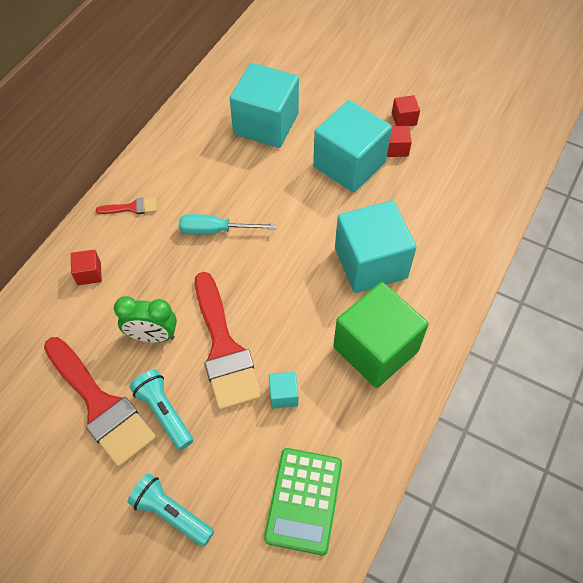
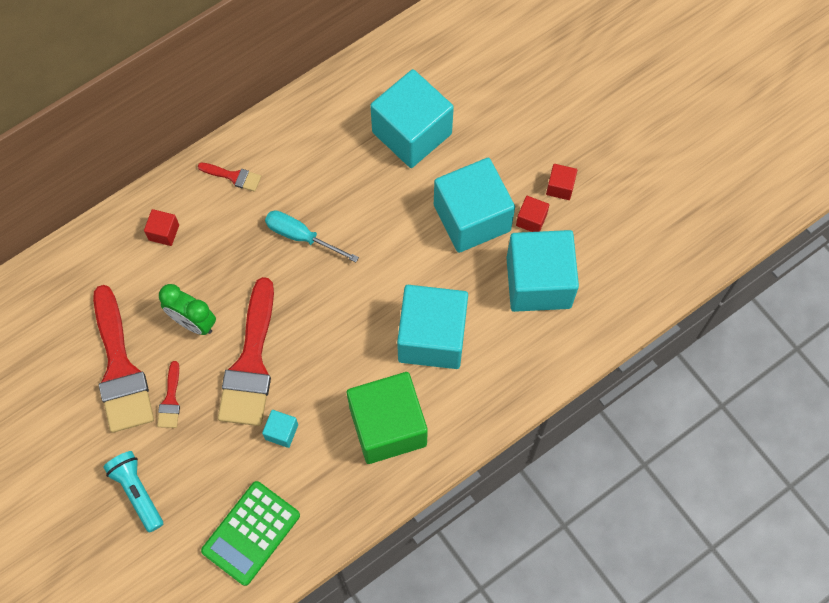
camera: 25 degrees right, 10 degrees up
(164, 412) = (170, 400): turquoise flashlight -> red brush
(430, 189) = (538, 282): none -> turquoise cube

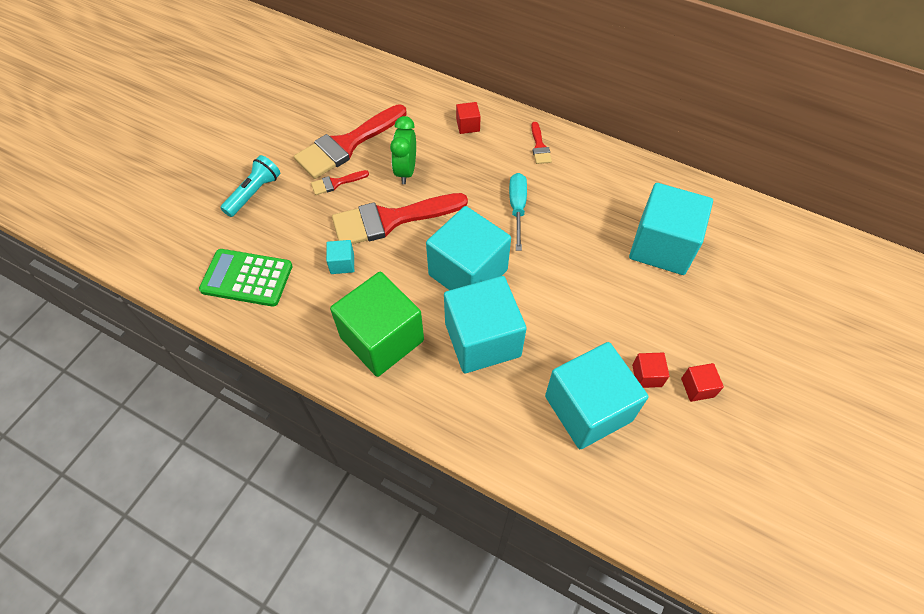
camera: 65 degrees right, 10 degrees down
(472, 218) = (615, 324): turquoise cube -> turquoise cube (468, 272)

